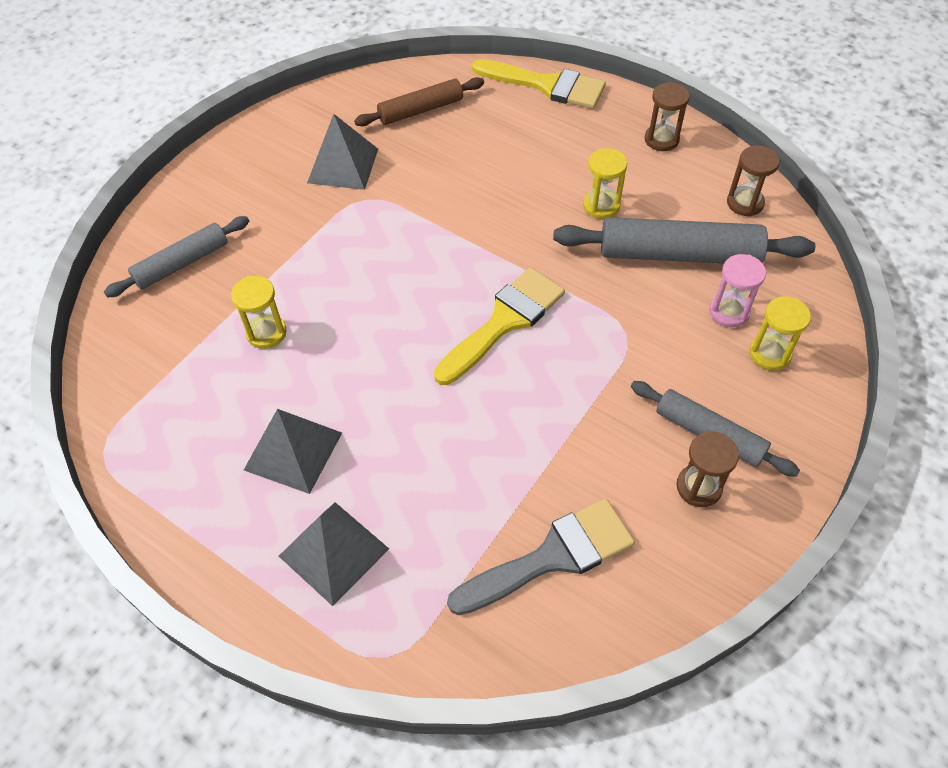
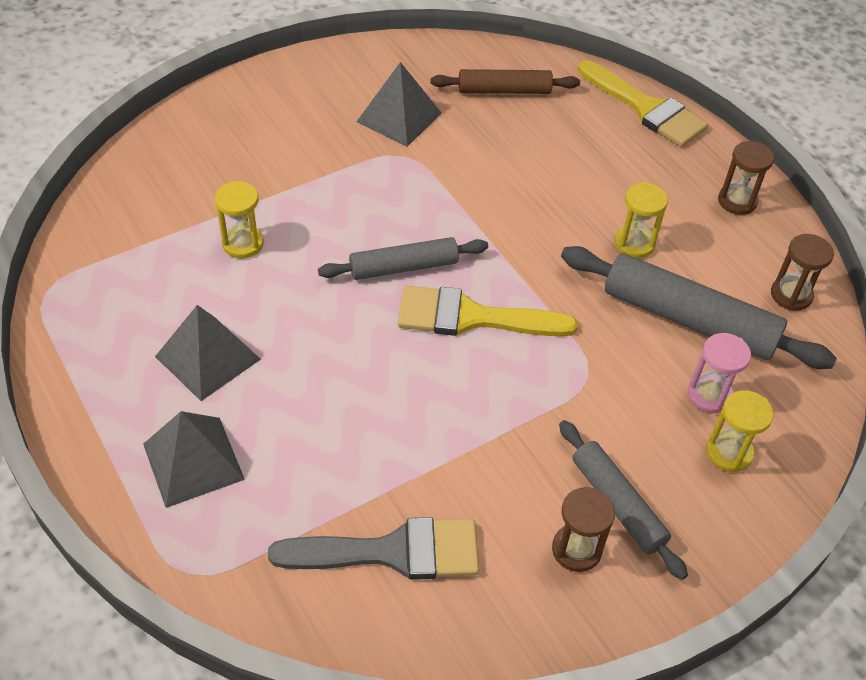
camera: 20 degrees right, 5 degrees down
(182, 263) = (202, 154): grey rolling pin -> grey rolling pin (403, 267)
(504, 321) = (472, 317): yellow brush -> yellow brush turned 150 degrees counterclockwise

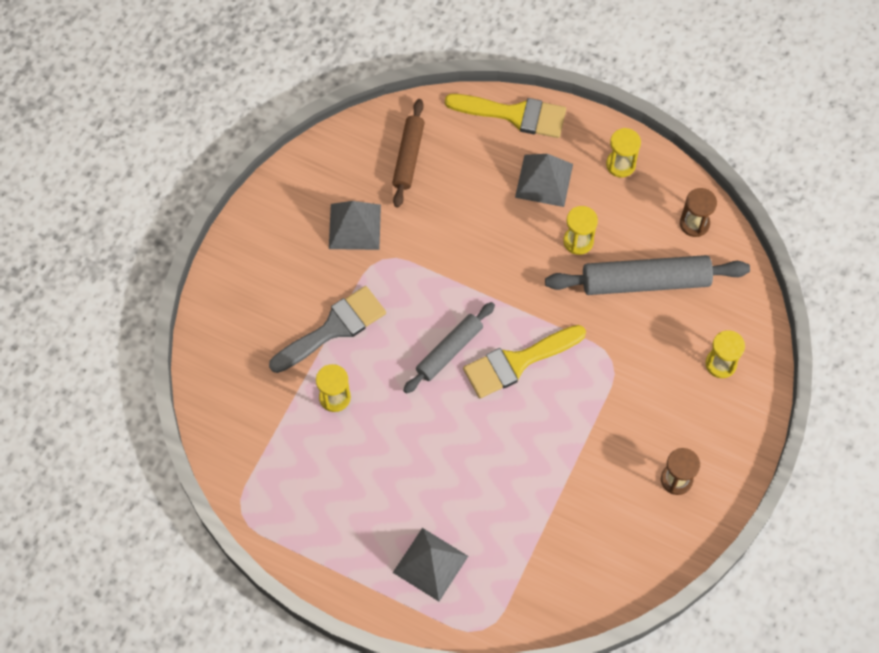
camera: 30 degrees left, 15 degrees up
(207, 357) = (382, 493): grey pyramid -> grey pyramid (544, 180)
(392, 552) = (581, 545): grey brush -> grey brush (333, 328)
(504, 90) = (408, 157): brown rolling pin -> brown rolling pin turned 45 degrees counterclockwise
(617, 504) = (681, 437): grey rolling pin -> none
(709, 395) = (688, 330): pink hourglass -> none
(737, 201) = (620, 164): brown hourglass -> yellow hourglass

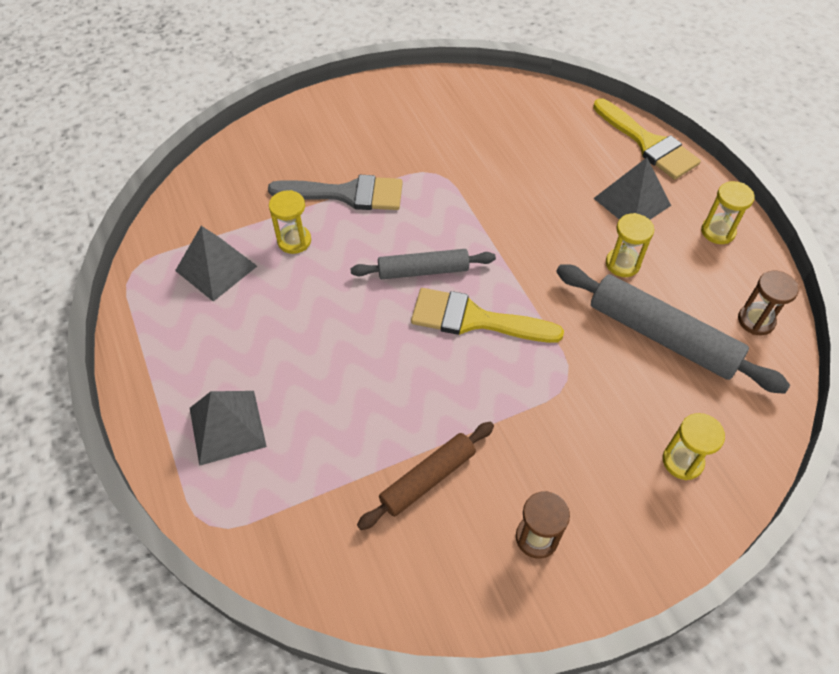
camera: 40 degrees right, 10 degrees down
(355, 226) = (437, 139): grey pyramid -> grey pyramid (216, 268)
(408, 157) = (528, 121): brown rolling pin -> brown rolling pin (428, 479)

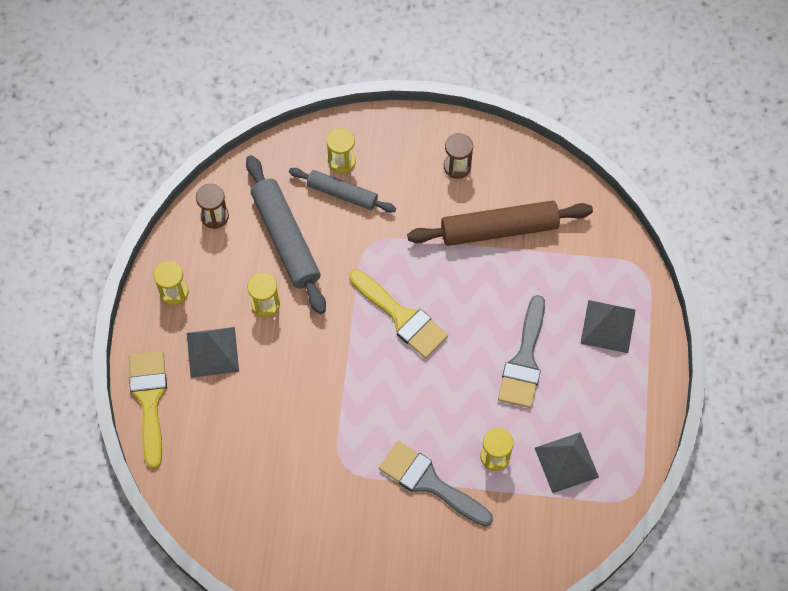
camera: 150 degrees left, 10 degrees up
(311, 341) = (524, 360): none -> grey brush
(423, 270) = (413, 376): grey rolling pin -> grey rolling pin (342, 194)
(428, 479) = (499, 229): brown rolling pin -> brown rolling pin, size x1.60

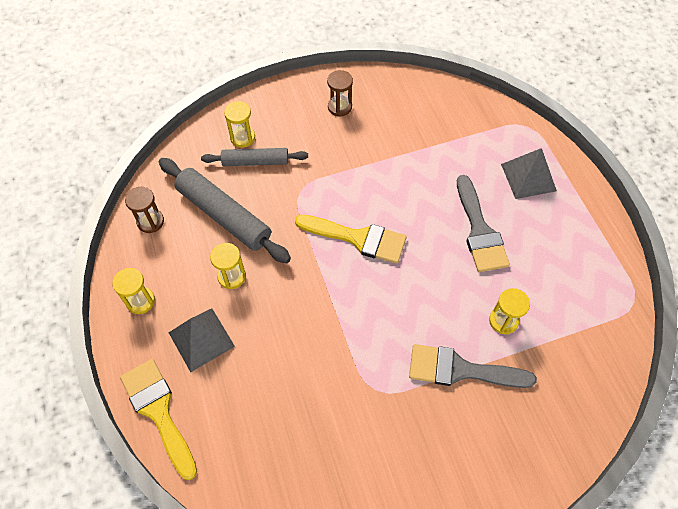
camera: 25 degrees left, 5 degrees down
(499, 229) = (399, 139): brown rolling pin -> none
(566, 462) = (564, 298): grey pyramid -> none

